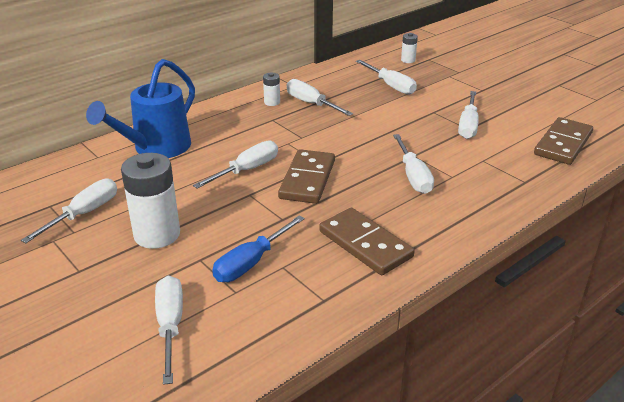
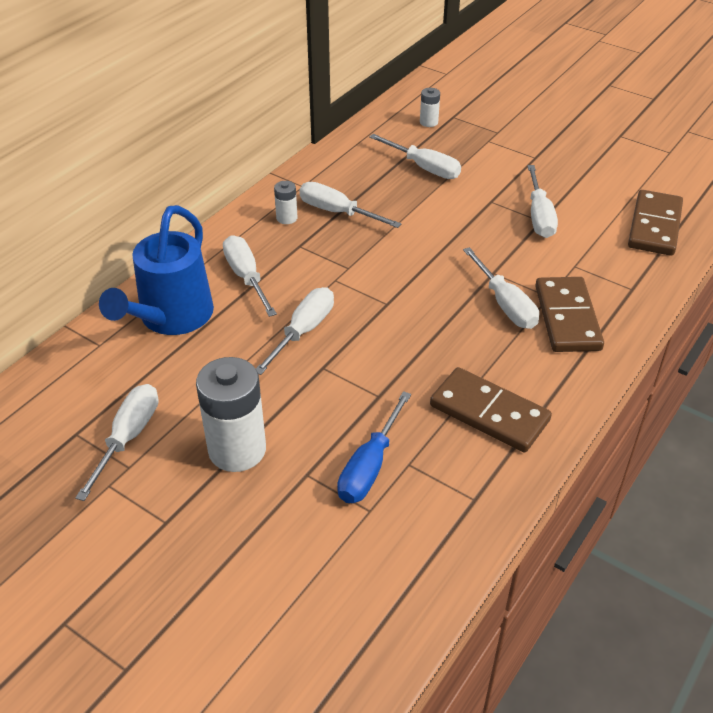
camera: 15 degrees left, 10 degrees up
(170, 325) = (315, 573): white screwdriver -> white screwdriver (246, 277)
(307, 179) = (383, 332): brown domino -> brown domino (567, 318)

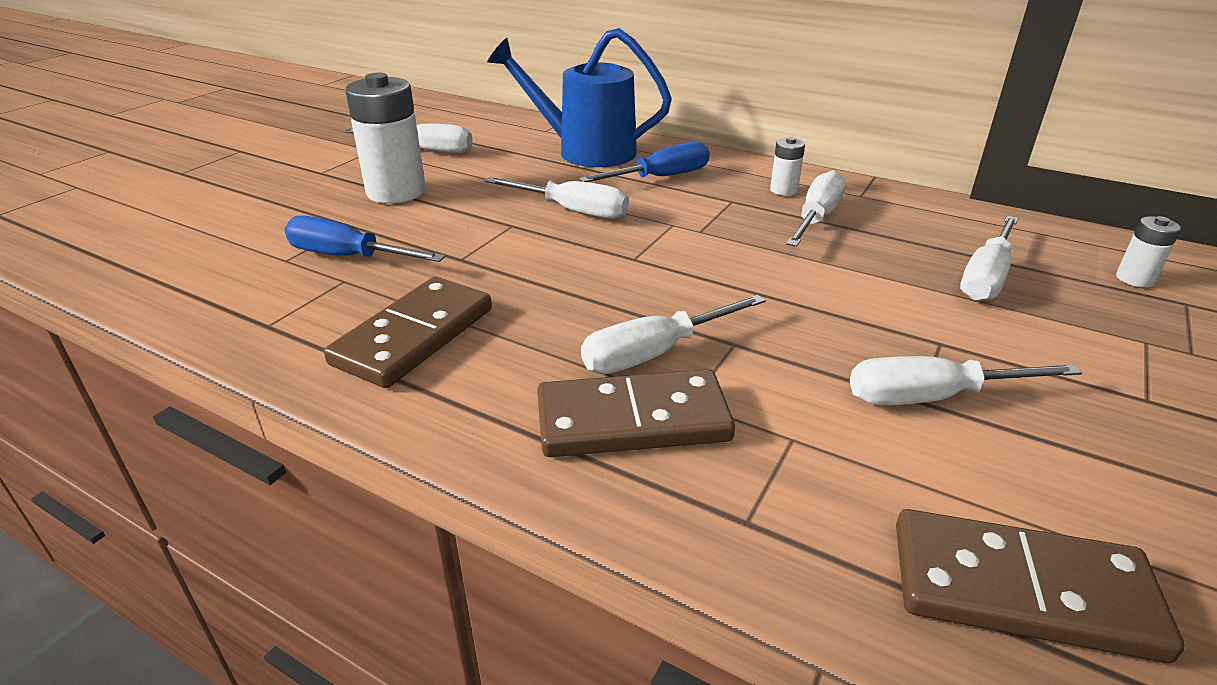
camera: 85 degrees right, 10 degrees down
(246, 277) = (661, 177): white screwdriver -> blue screwdriver

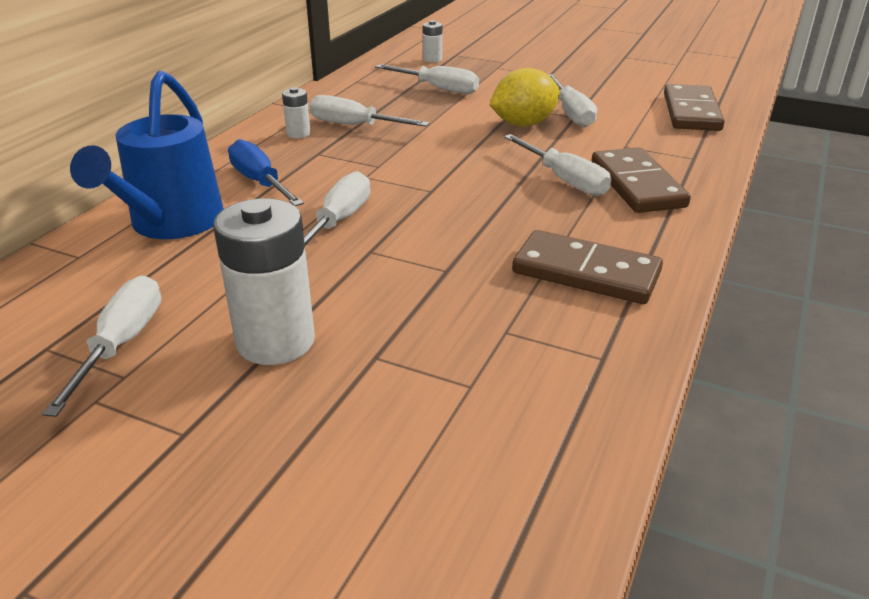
camera: 95 degrees left, 0 degrees up
(348, 257) = (456, 339): blue screwdriver -> none
(861, 340) = (523, 124): none -> yellow lemon

